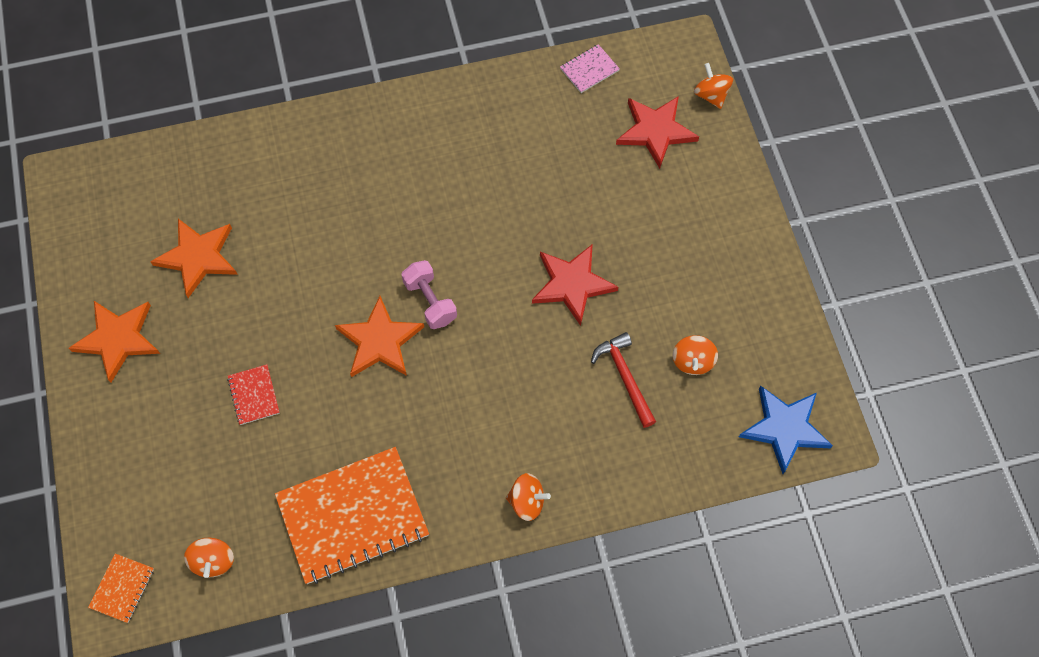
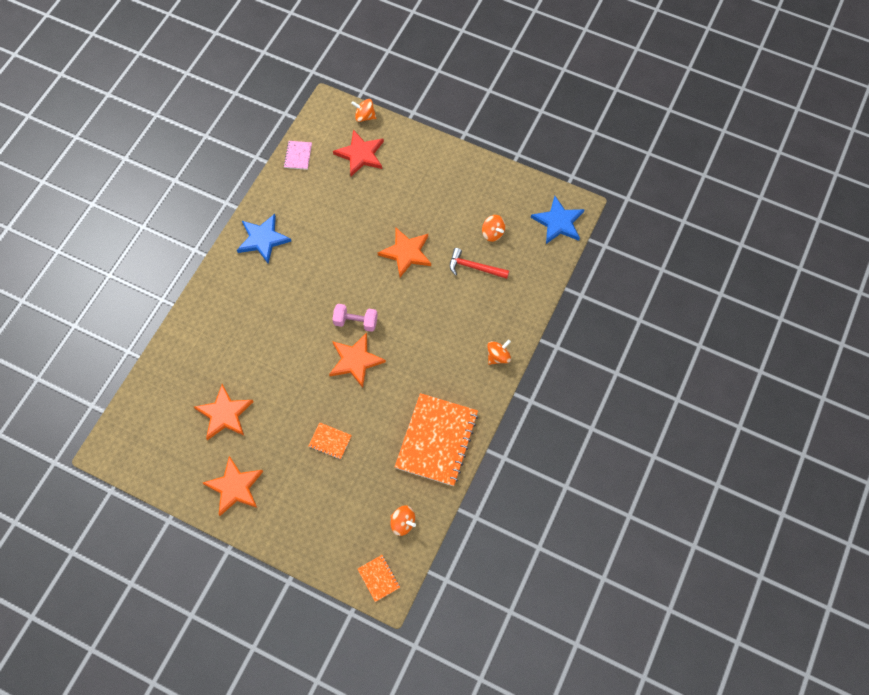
camera: 50 degrees left, 0 degrees up
(254, 395) = (330, 441): red notebook -> orange notebook
(448, 121) = (263, 239): none -> blue star
(572, 284) = (406, 253): red star -> orange star

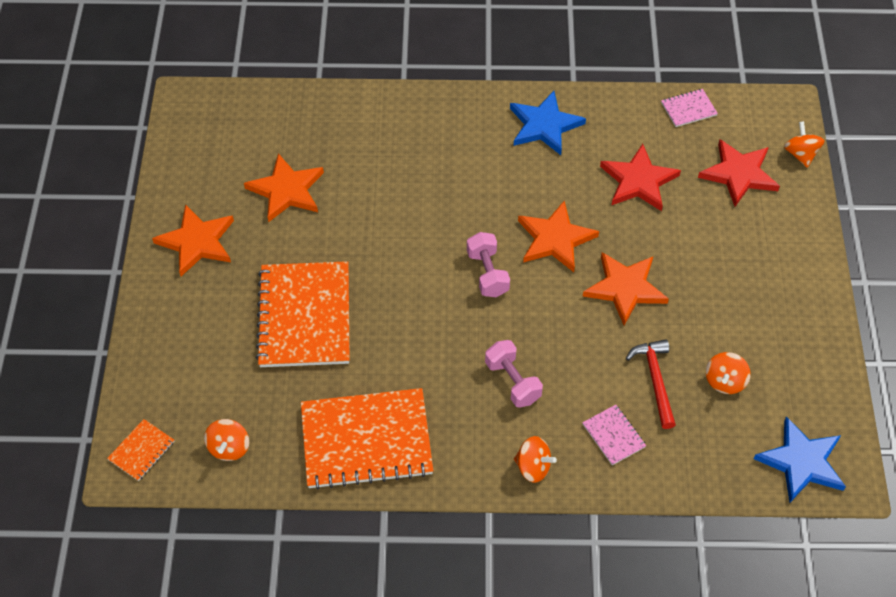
camera: 65 degrees right, 10 degrees down
(330, 441) = (304, 316): orange notebook -> orange notebook, size x2.29
(335, 208) = (639, 181): none -> red star
(355, 361) = (431, 297): orange star -> orange star (555, 239)
(438, 342) = (512, 382): none -> pink dumbbell
(498, 305) = (613, 435): none -> pink notebook

